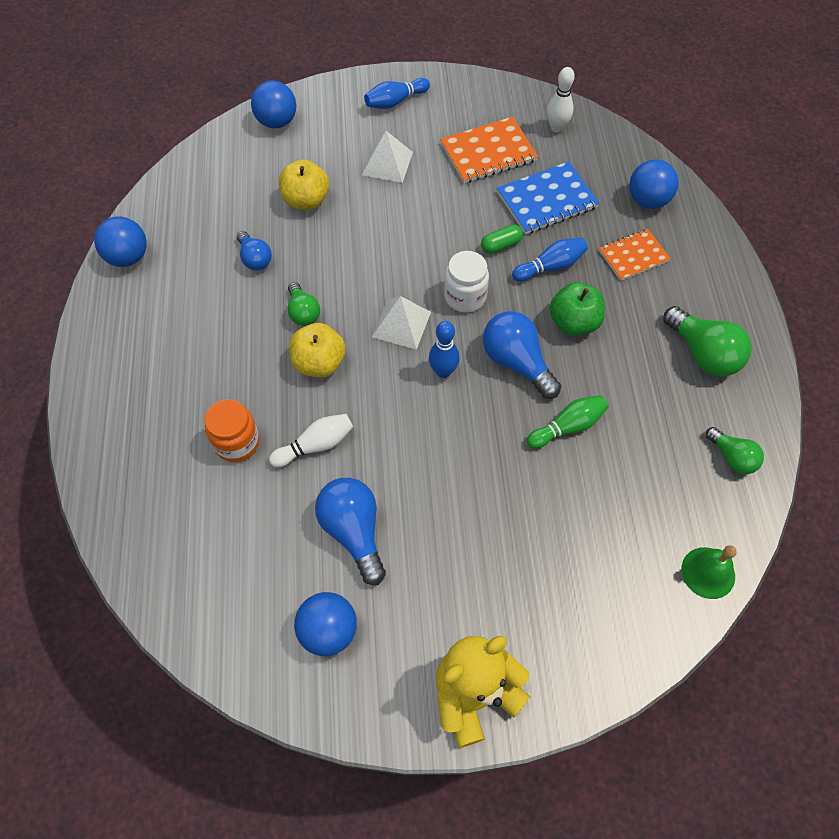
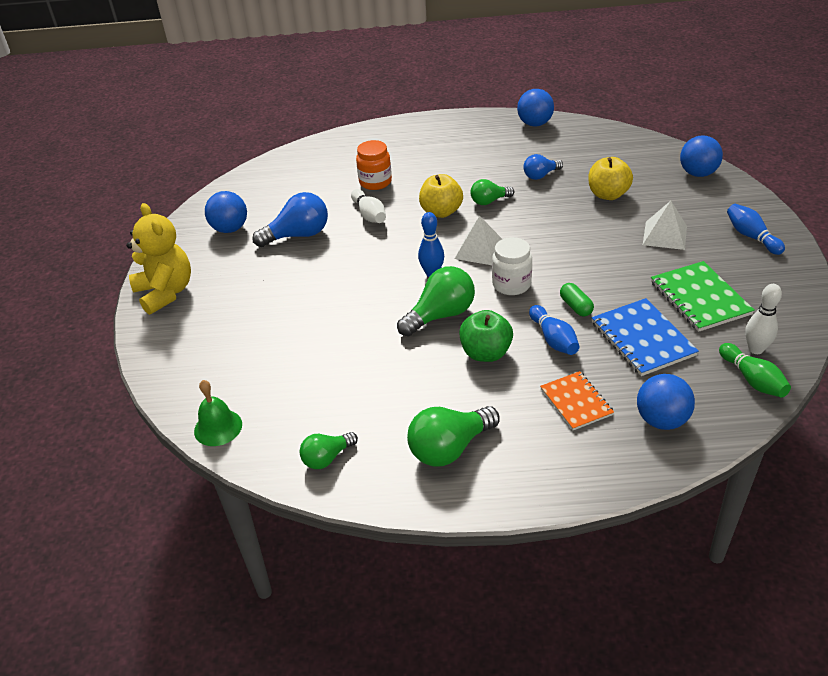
camera: 95 degrees right, 20 degrees down
(488, 152) = (700, 298): orange notebook -> green notebook
(516, 362) = (440, 315): blue light bulb -> green light bulb
(568, 427) = (372, 345): green bowling pin -> green bowling pin (752, 380)

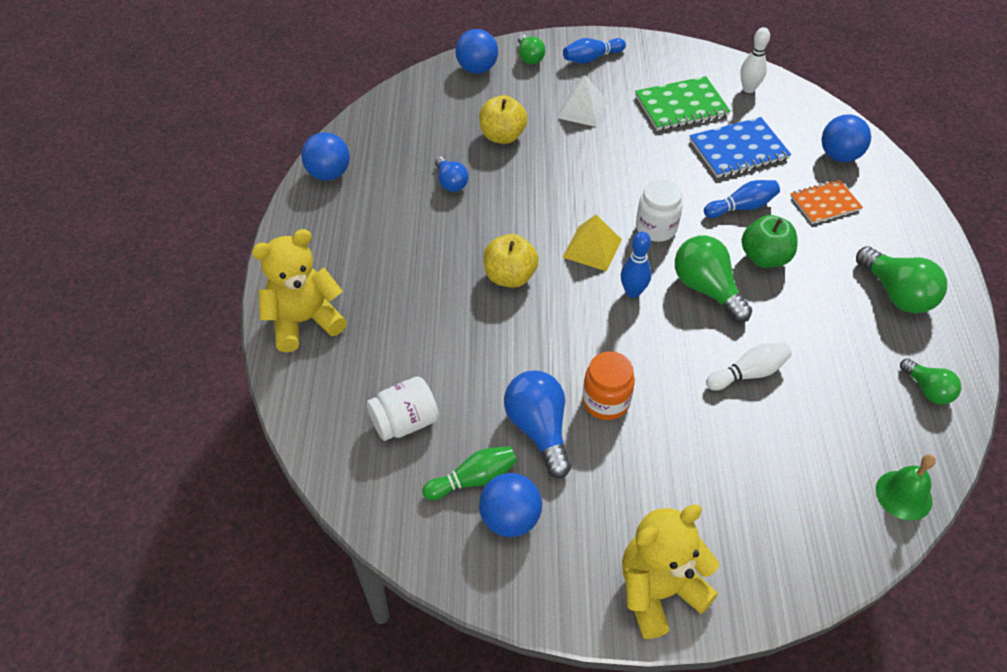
camera: 90 degrees left, 10 degrees up
(307, 182) = (405, 422): none -> white jar
(369, 215) = (503, 349): white bowling pin -> white bowling pin (748, 373)
(375, 182) = (426, 341): orange jar -> orange jar (606, 402)
(390, 135) = (304, 321): none -> yellow teddy bear
(480, 250) = (592, 248): white pyramid -> yellow pyramid
(489, 201) = (496, 231): green light bulb -> green light bulb (529, 57)
(576, 306) = (692, 186): green capsule -> none
(752, 380) = (786, 98): green bowling pin -> green bowling pin (473, 479)

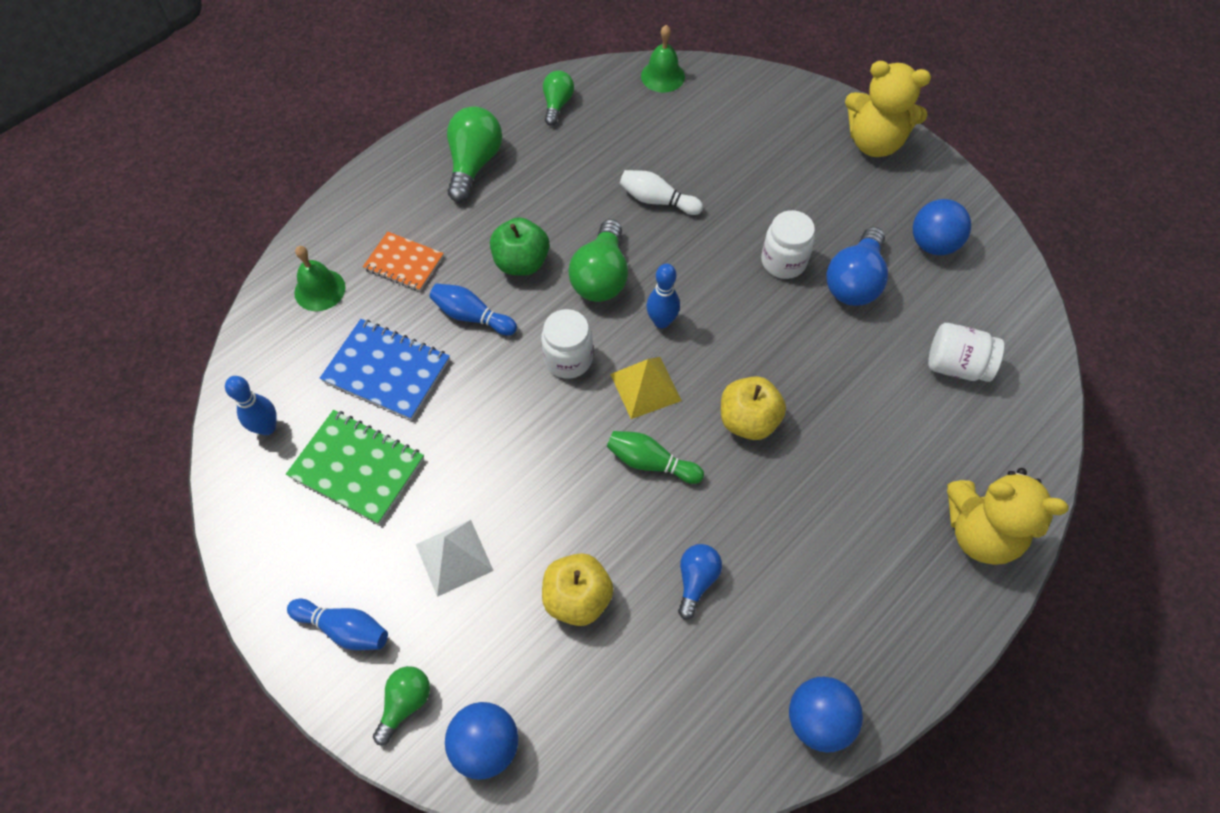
camera: 135 degrees left, 10 degrees up
(473, 479) = (937, 286): green bowling pin -> green bowling pin (650, 462)
(606, 402) = (783, 261): orange jar -> white jar
(748, 89) = (267, 427): white bowling pin -> blue bowling pin
(839, 156) = (319, 290): blue ball -> green bell

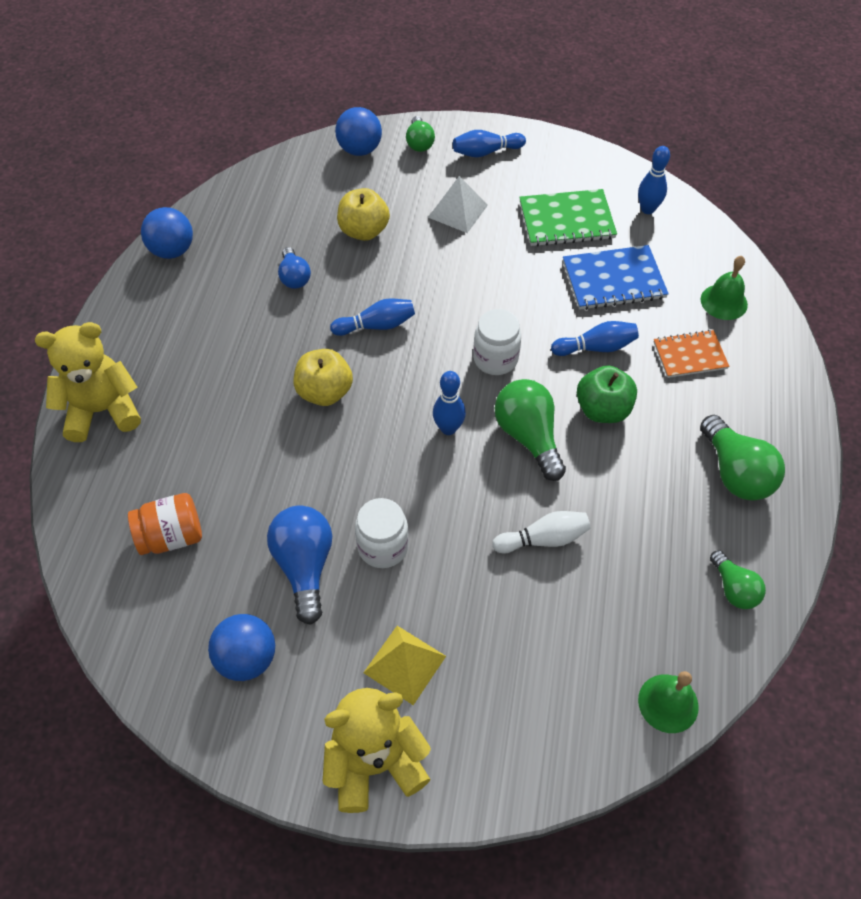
camera: 145 degrees right, 5 degrees down
(645, 387) = (420, 372): yellow pyramid -> yellow pyramid (404, 664)
(650, 462) = (376, 325): green bowling pin -> blue bowling pin
(956, 365) = (171, 536): white jar -> orange jar

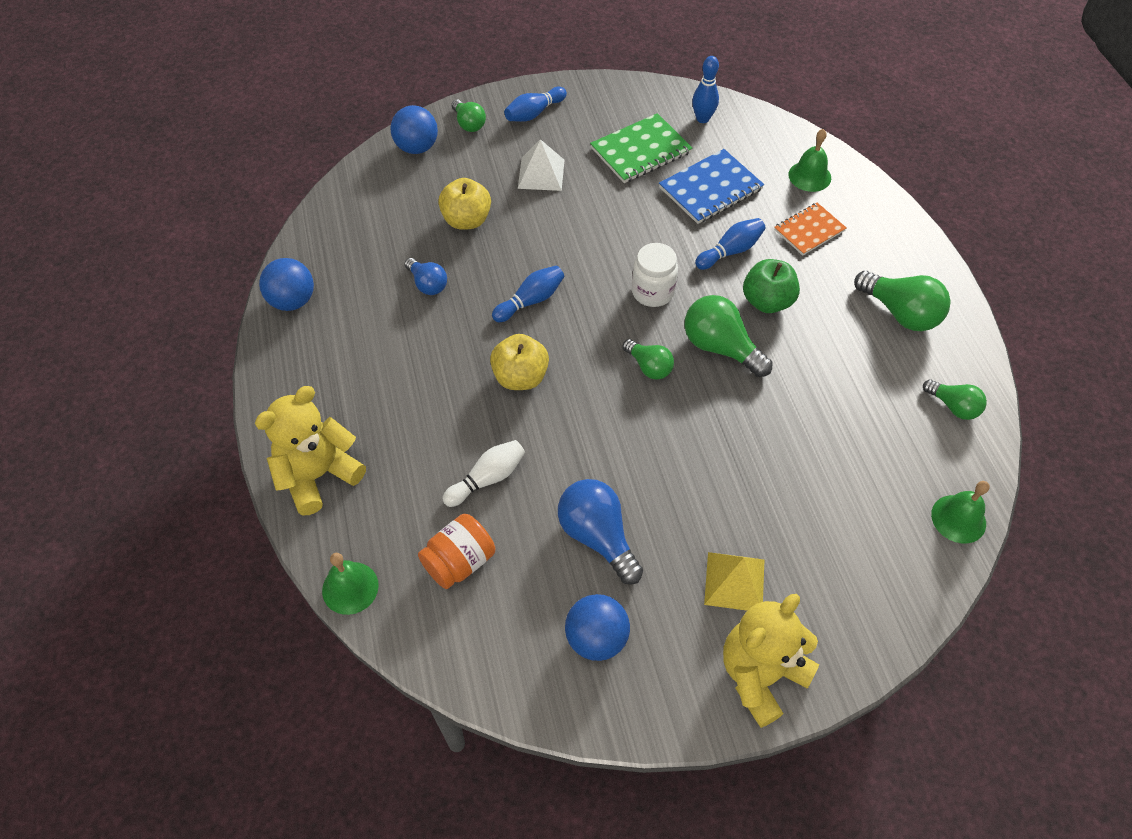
camera: 25 degrees left, 0 degrees up
(69, 519) = (350, 588): none -> green bell
(383, 547) = (655, 491): white jar -> none
(448, 428) = (649, 367): blue bowling pin -> green light bulb
(543, 539) = (784, 428): white bowling pin -> white bowling pin (487, 478)

